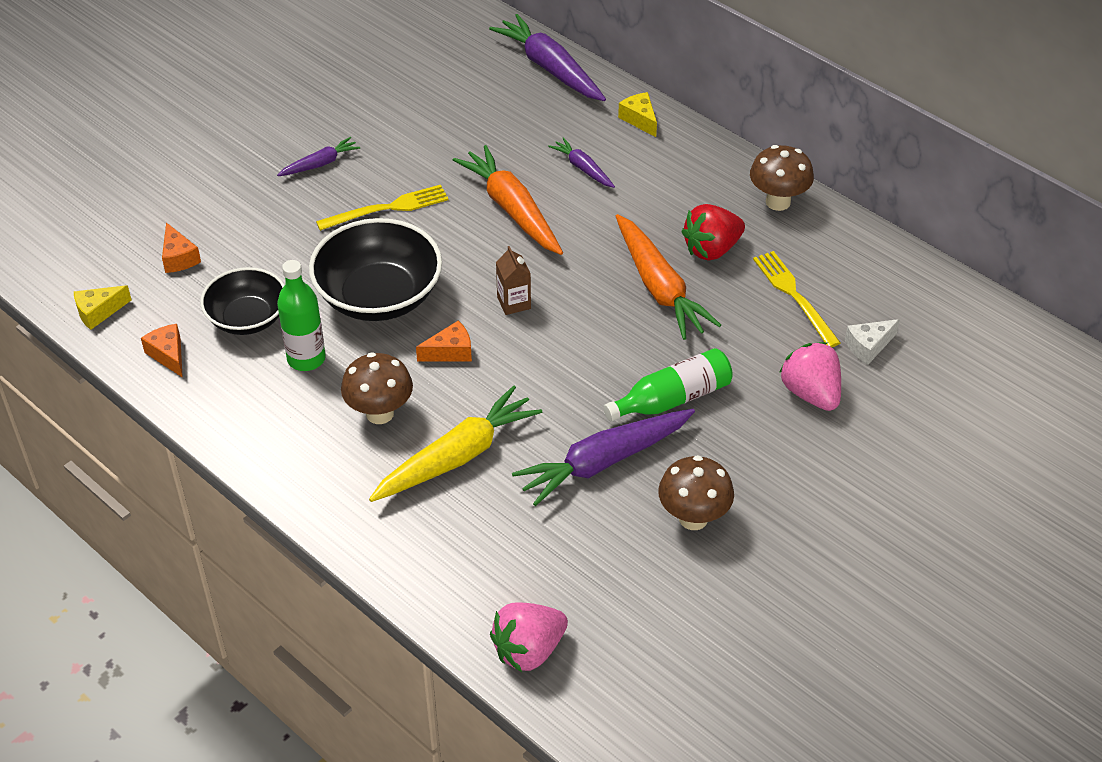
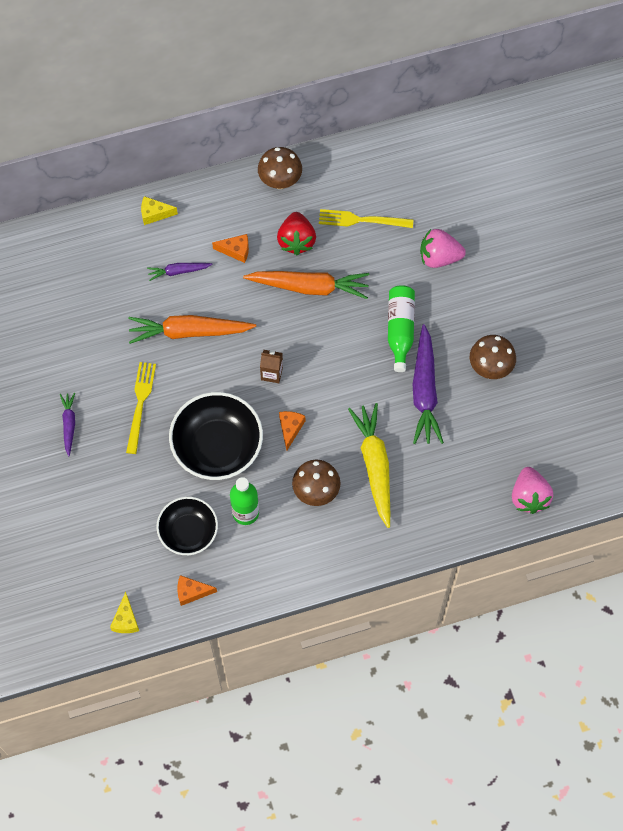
camera: 60 degrees left, 20 degrees up
(179, 258) = (105, 550): orange cheese -> orange cheese (236, 250)
(550, 68) = (67, 238): purple carrot -> none
(868, 346) = (423, 207): white cheese -> none

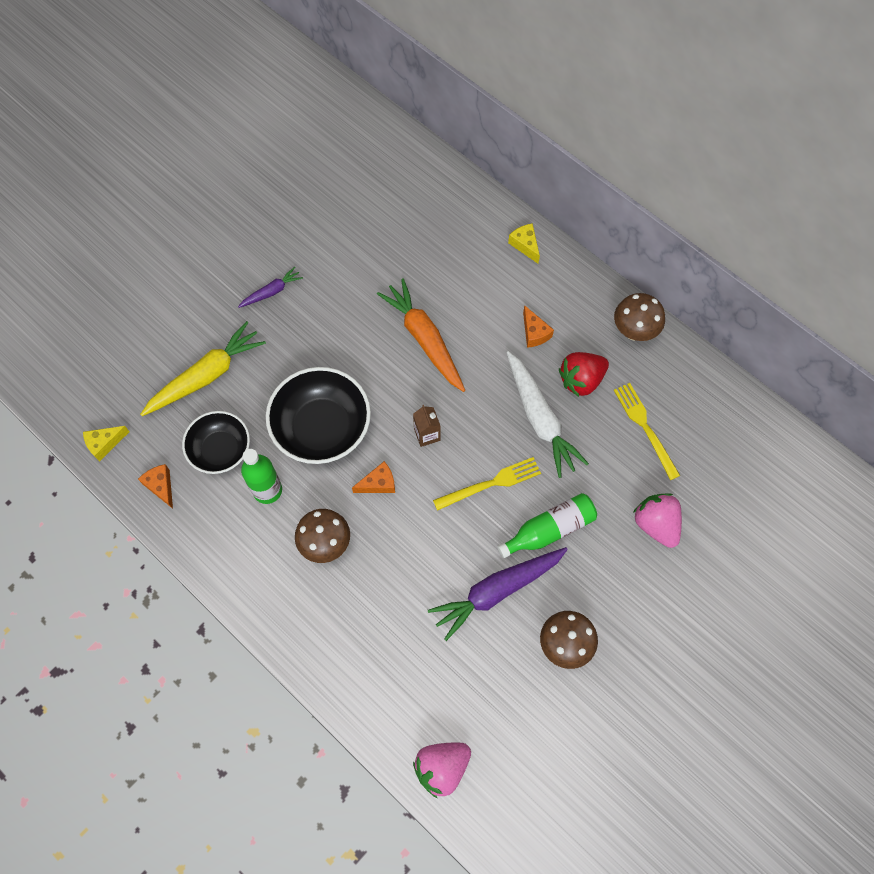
camera: 60 degrees right, 0 degrees up
(140, 404) = (326, 338): yellow fork -> yellow fork (491, 483)
(178, 271) = (480, 296): purple carrot -> none
(309, 287) = (540, 419): orange carrot -> white carrot
(375, 465) = (386, 586): yellow carrot -> yellow carrot (206, 376)

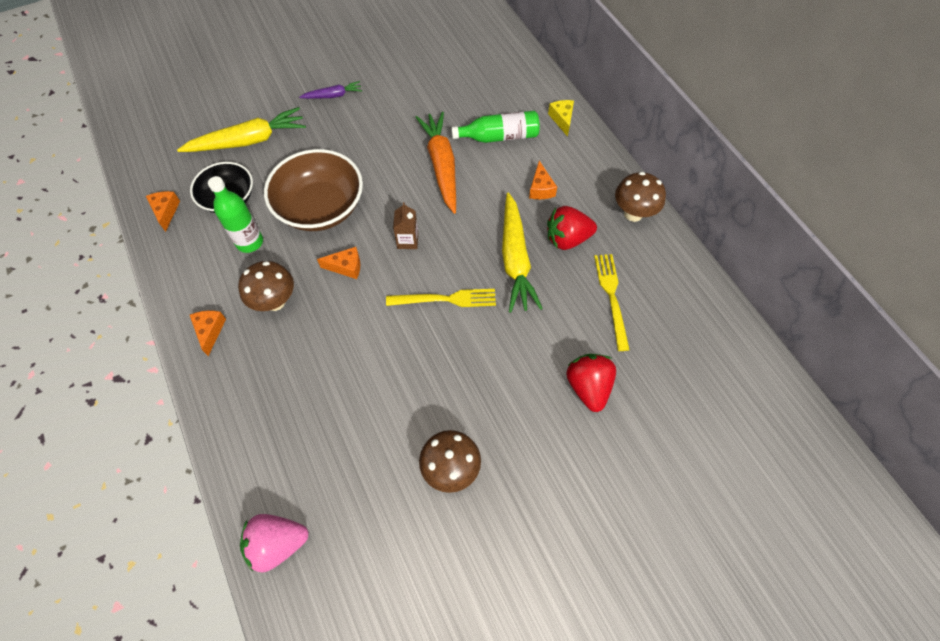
camera: 20 degrees right, 5 degrees down
(104, 444) = (141, 166): yellow cheese -> none
(276, 596) = (210, 331): none -> orange cheese
(322, 428) = (320, 207): black bowl -> brown bowl
(497, 591) = (408, 395): purple carrot -> none
(540, 419) = (515, 259): white carrot -> yellow carrot
(549, 530) = (482, 357): green bottle -> green bottle (499, 136)
(656, 524) = (588, 387): pink strawberry -> red strawberry

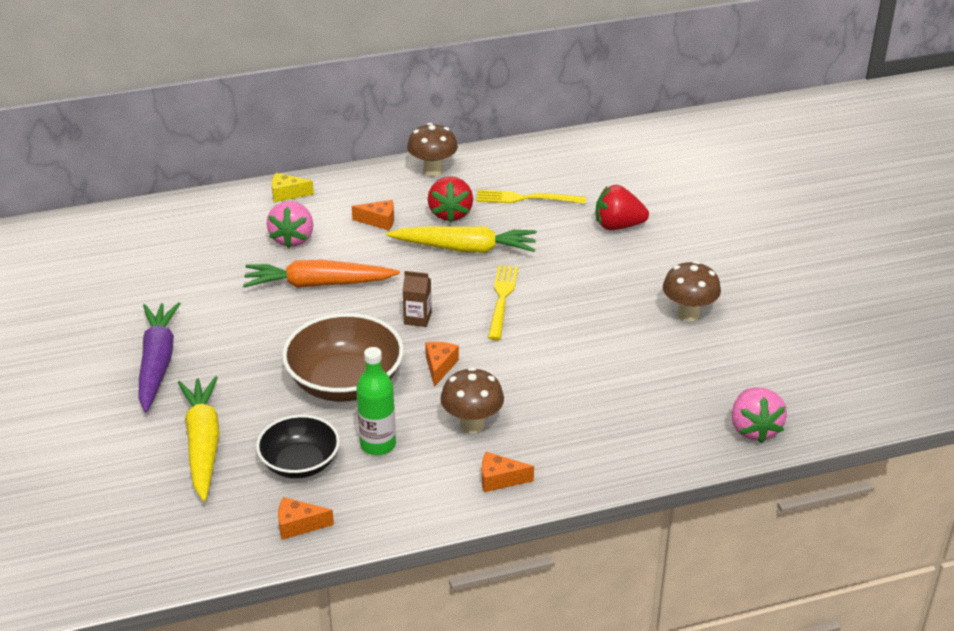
camera: 80 degrees left, 25 degrees down
(333, 95) = (157, 363): purple carrot -> purple carrot, size x1.92
(499, 136) = (292, 239): green bottle -> pink strawberry

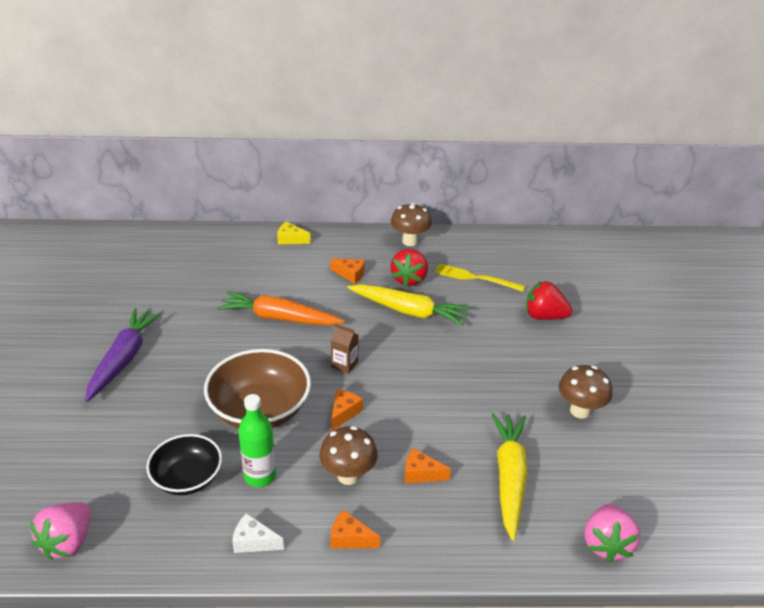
camera: 15 degrees right, 0 degrees up
(203, 444) = (120, 440): yellow carrot -> yellow carrot (509, 477)
(292, 239) = (277, 276): pink strawberry -> pink strawberry (68, 542)
(298, 525) = (157, 540): orange cheese -> orange cheese (421, 474)
(402, 504) = (254, 542): none -> white cheese
(502, 299) = (421, 362): yellow fork -> none

